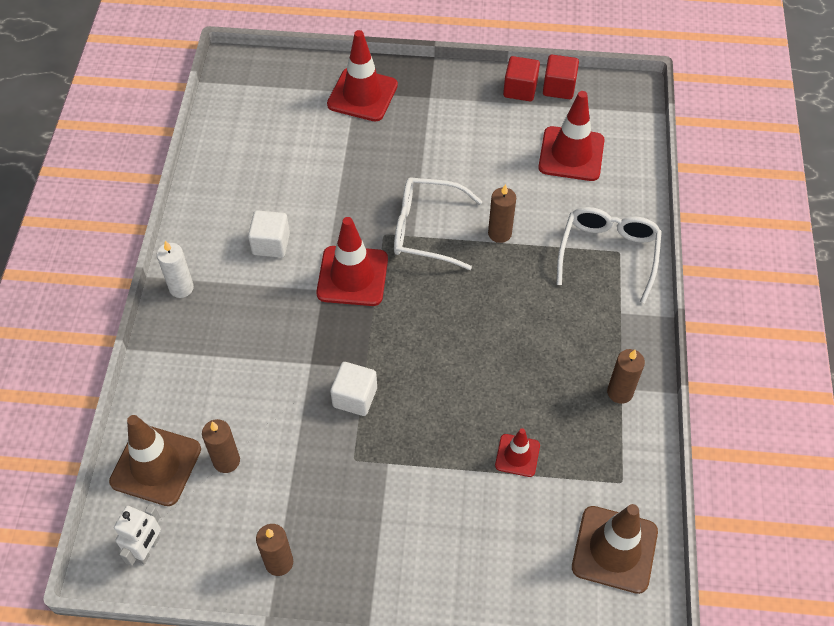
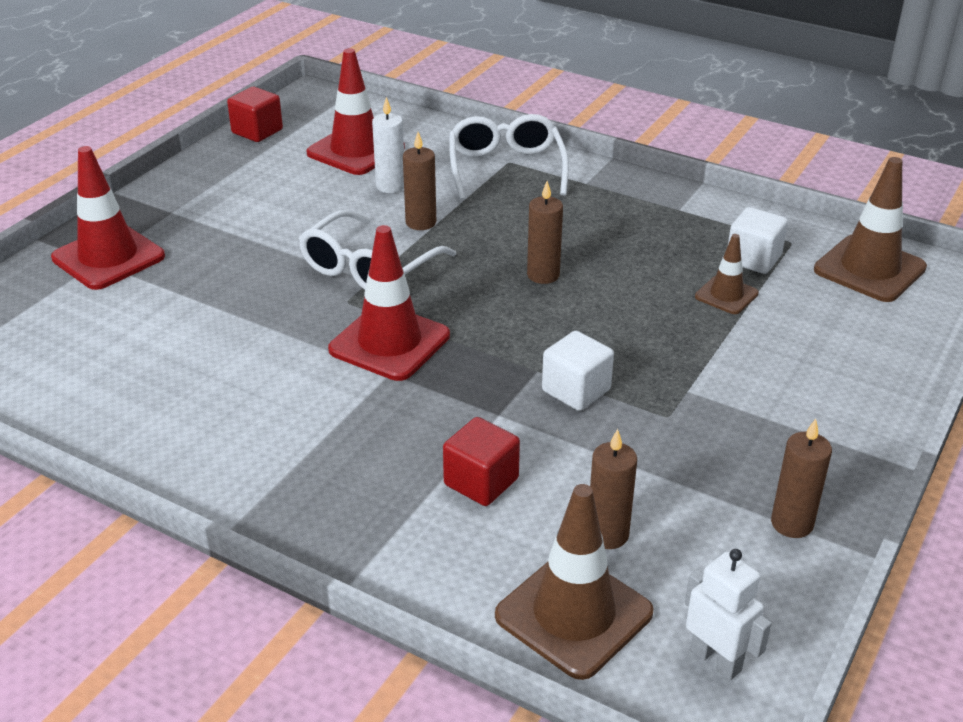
camera: 65 degrees left, 20 degrees down
(181, 288) = (273, 506): white candle -> white candle (390, 186)
(271, 244) = (274, 398): white cube -> white cube (753, 259)
(517, 455) = (726, 295): red traffic cone -> brown traffic cone
(520, 89) = (232, 153): red cube -> red cube (481, 482)
(608, 253) = (506, 168): white glasses -> white glasses turned 45 degrees clockwise
(620, 392) = (683, 212): brown candle -> brown candle (543, 275)

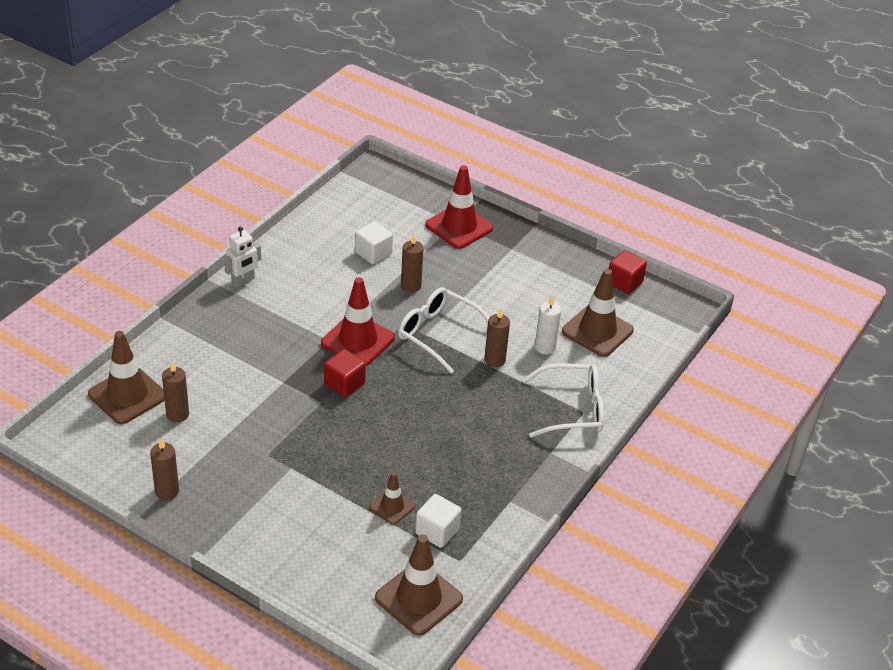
camera: 90 degrees right, 5 degrees up
(356, 150) = (597, 331): red traffic cone -> brown traffic cone
(481, 482) = (228, 370): red cube -> red cube (344, 384)
(543, 275) = (425, 415): brown candle -> brown candle (411, 286)
(576, 390) = (299, 416): white cube -> white cube (373, 253)
(716, 660) = (84, 442): white robot -> white robot (243, 281)

